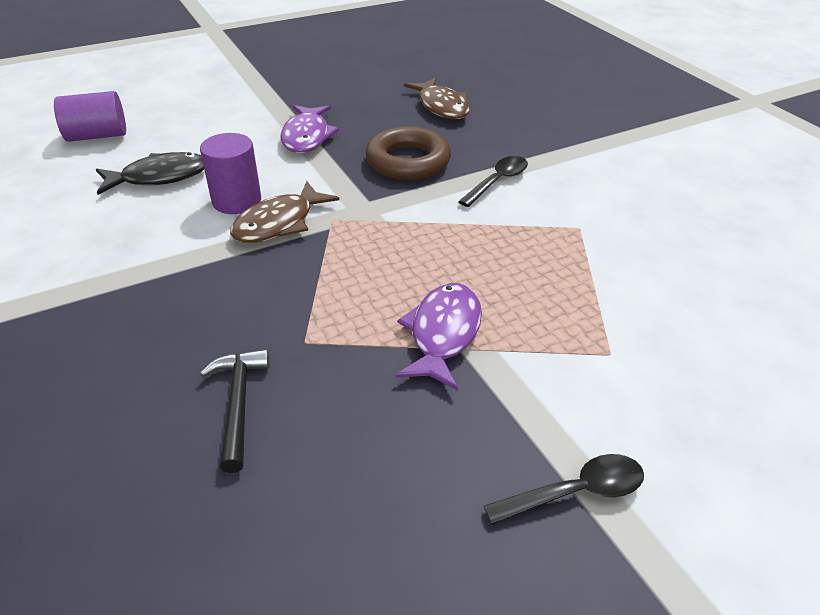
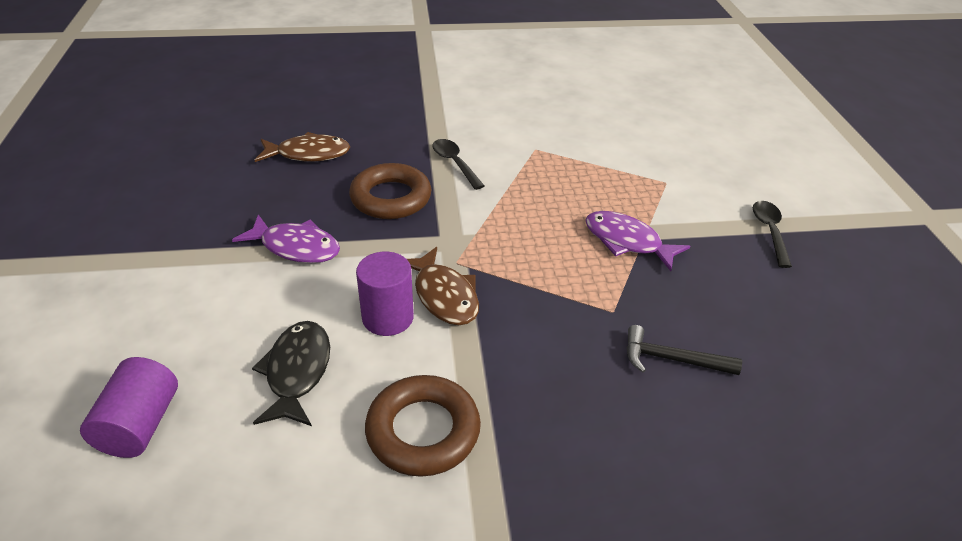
camera: 70 degrees left, 0 degrees up
(104, 251) = (423, 431): none -> brown ring

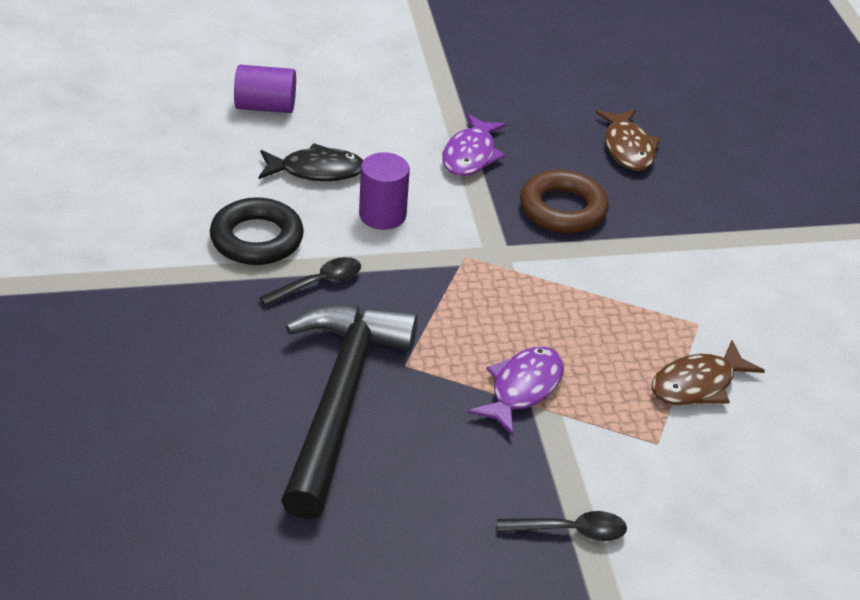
camera: 85 degrees right, 0 degrees up
(423, 431) = (257, 239): brown ring -> black ring
(444, 295) = (415, 248): brown fish -> brown fish (697, 384)
(455, 163) = (643, 254): black spoon -> black spoon (318, 283)
(671, 359) = (340, 400): black hammer -> black hammer, size x2.38

